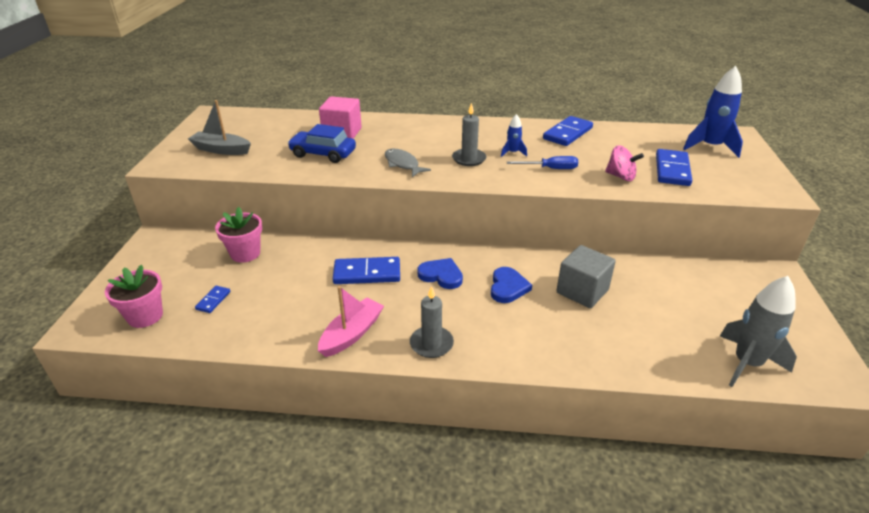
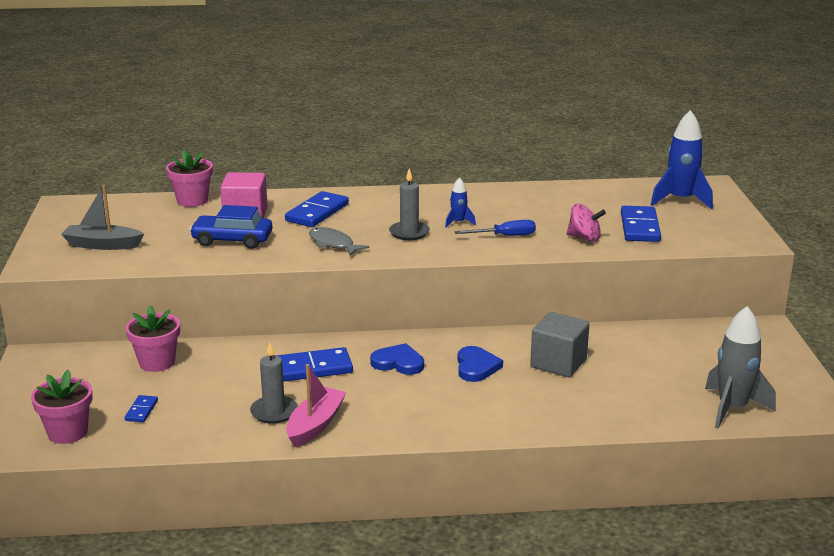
camera: 10 degrees left, 10 degrees down
(307, 117) = (192, 200): none -> pink flower pot
(431, 344) = (406, 424): grey candle -> grey candle (274, 412)
(567, 133) = (517, 197): blue domino -> blue domino (317, 212)

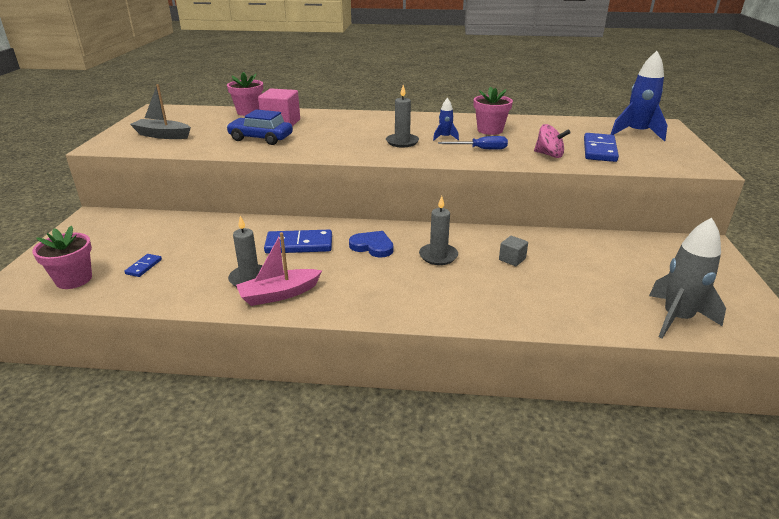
camera: 10 degrees right, 5 degrees up
(157, 362) = (180, 229): pink flower pot -> pink flower pot (490, 130)
(315, 425) = (279, 294): pink boat -> pink boat turned 150 degrees counterclockwise
(317, 212) = (336, 124): blue domino -> none
(333, 244) = (337, 146): grey fish -> none
(476, 367) = (438, 256): blue heart -> grey candle
(558, 363) = (512, 259): grey cube -> grey cube, size x0.52

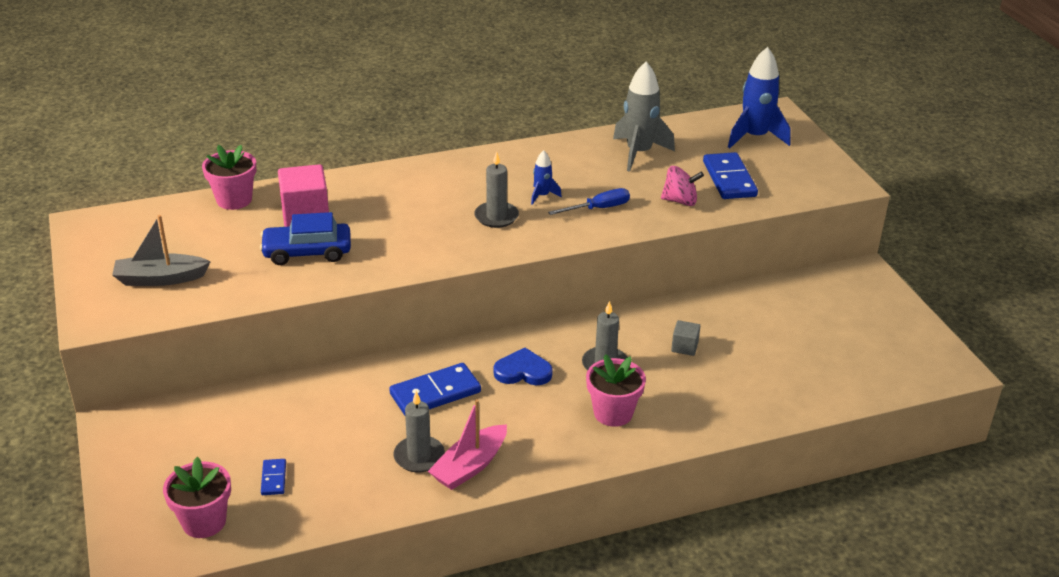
camera: 25 degrees left, 5 degrees up
(490, 130) = (586, 168): pink flower pot -> pink flower pot (613, 413)
(677, 318) = (870, 377): grey rocket -> grey rocket (639, 153)

